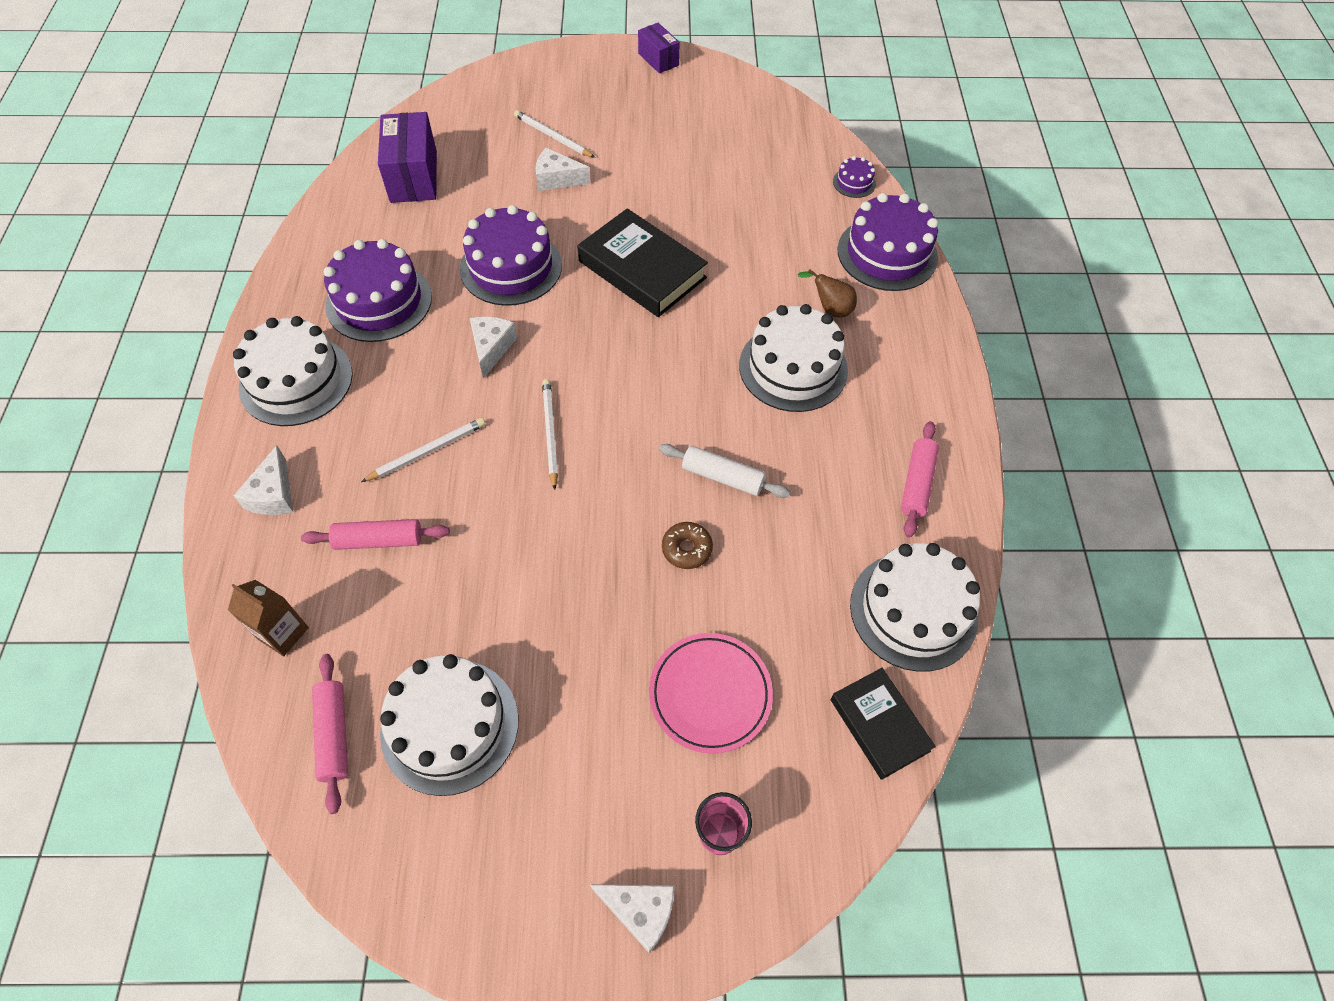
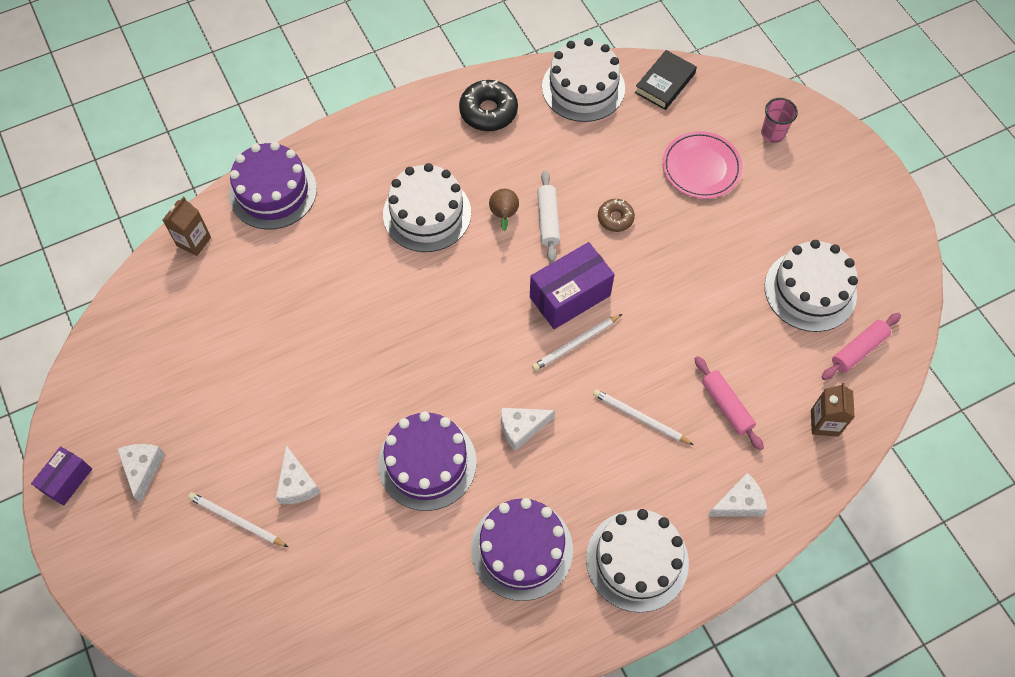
camera: 115 degrees left, 5 degrees up
(414, 176) = (354, 621): purple box -> purple box (570, 296)
(552, 136) = (236, 521): white pencil -> white pencil turned 105 degrees clockwise
(640, 911) = (833, 152): white cheese -> white cheese (143, 469)
(642, 269) = (378, 358): black book -> none
(830, 309) = (355, 210): brown pear -> brown pear (504, 215)
(854, 183) = (194, 241): purple cake -> brown carton
(916, 483) = (488, 111): pink rolling pin -> black donut

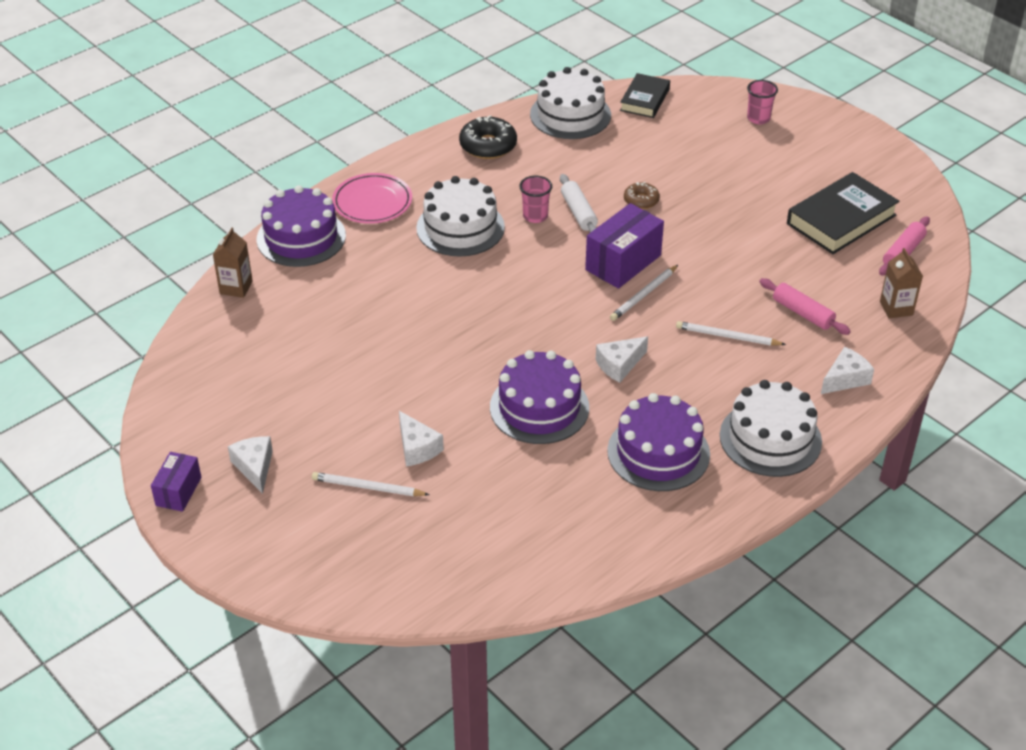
camera: 15 degrees left, 20 degrees down
(504, 215) = (535, 216): brown pear -> pink cup
(701, 167) = (704, 152): pink plate -> pink plate (372, 202)
(810, 290) = (841, 219): white cake -> black book

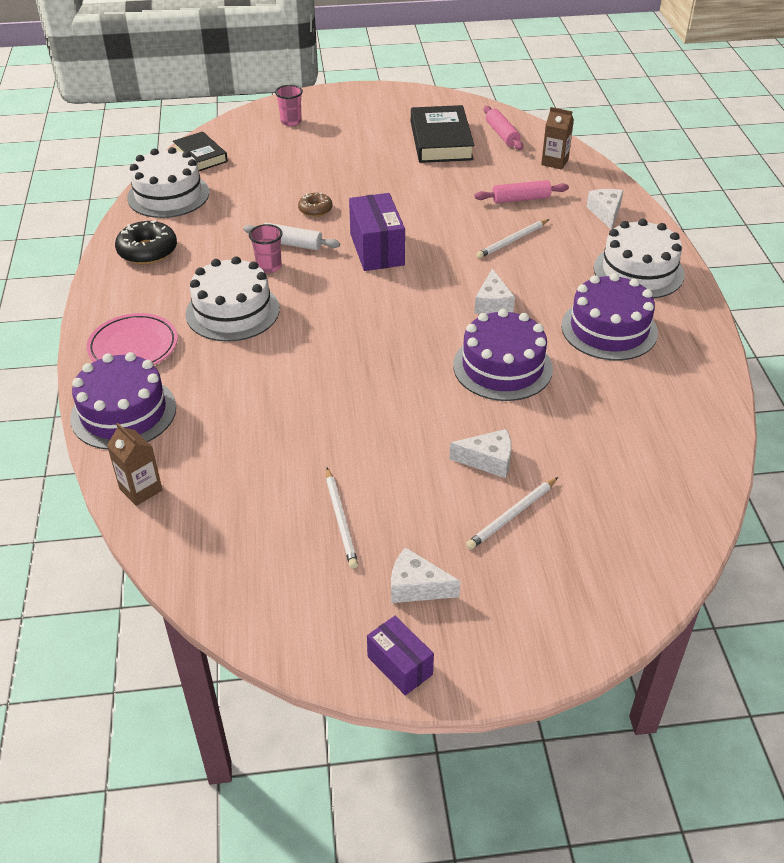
camera: 55 degrees left, 0 degrees up
(644, 295) = (425, 257): white pencil -> white pencil (341, 520)

